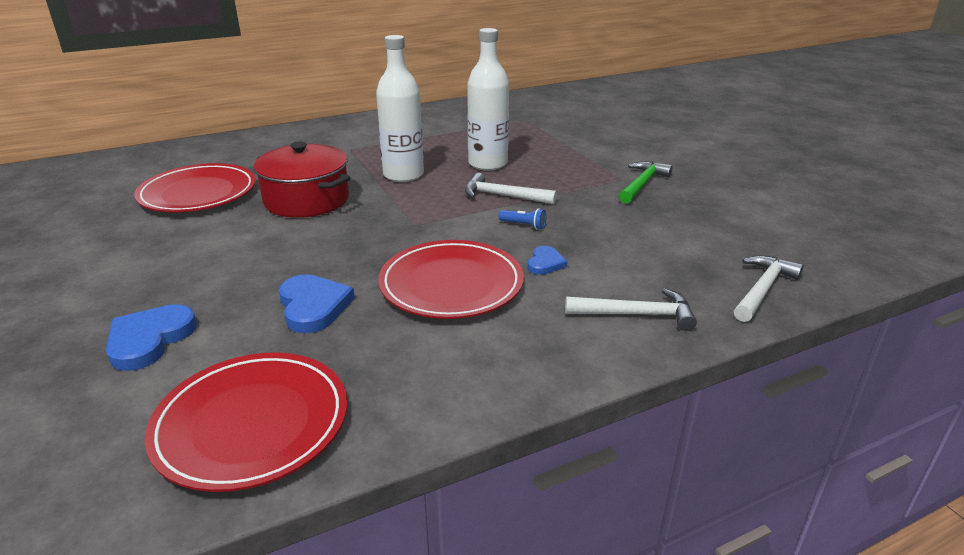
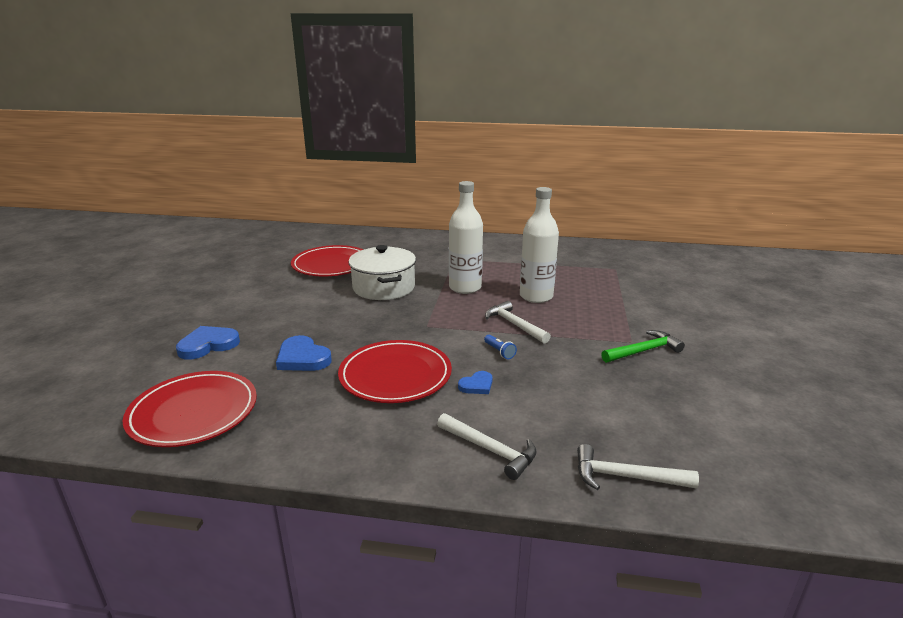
camera: 35 degrees right, 5 degrees down
(307, 200) = (384, 287): red pot -> white pot
(313, 306) = (302, 358): blue heart -> blue heart turned 120 degrees clockwise
(762, 289) = (625, 477): white hammer -> white hammer turned 150 degrees counterclockwise

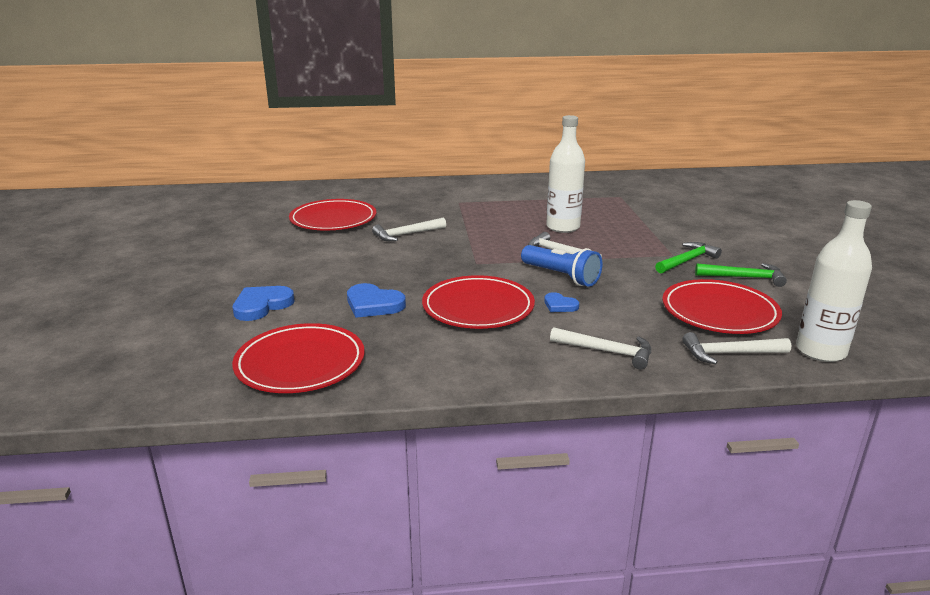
camera: 15 degrees left, 0 degrees up
(384, 287) = (406, 234): white pot -> white hammer
(465, 288) = (489, 226): white bottle -> white bottle (820, 351)
(477, 385) = (560, 305): blue heart -> blue heart turned 90 degrees clockwise
(499, 352) = (561, 276): blue flashlight -> blue flashlight, size x2.15
(644, 420) = (719, 312): none -> red plate
(697, 380) = (744, 277): none -> green hammer

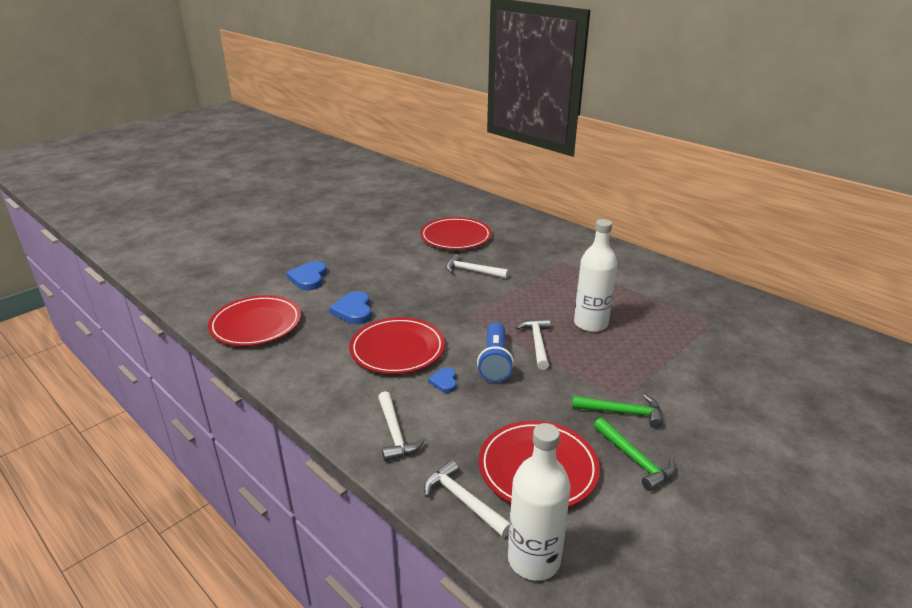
camera: 50 degrees right, 5 degrees up
(262, 305) = (309, 278): blue heart -> blue heart turned 90 degrees counterclockwise

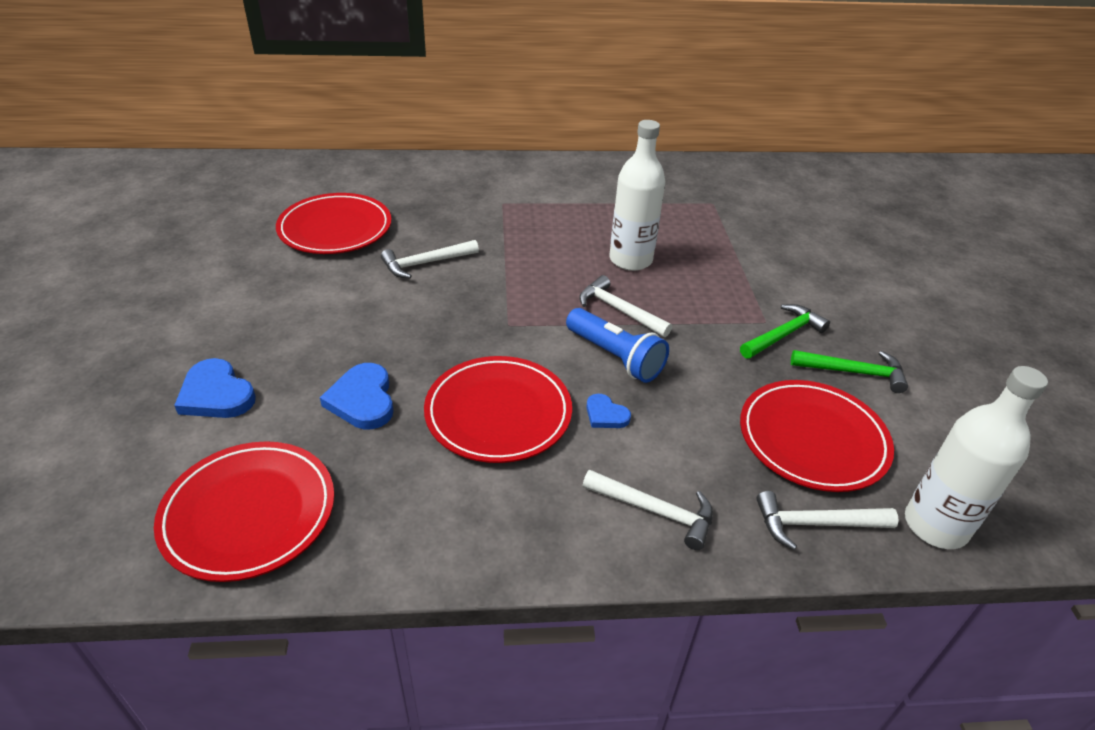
camera: 50 degrees left, 10 degrees up
(353, 311) = (362, 400): blue heart -> blue heart turned 45 degrees clockwise

